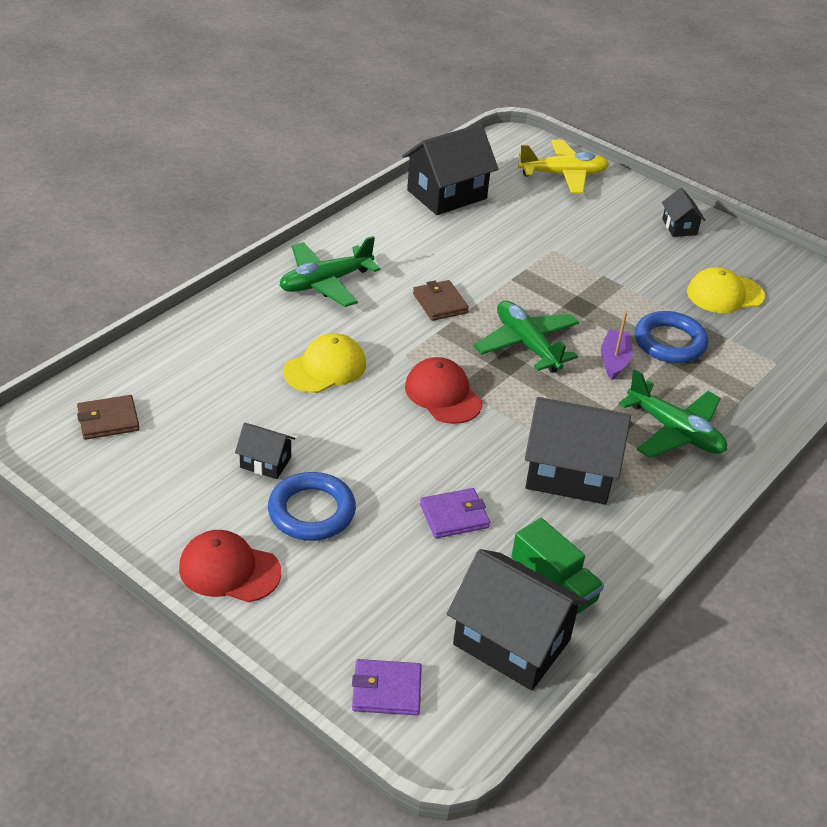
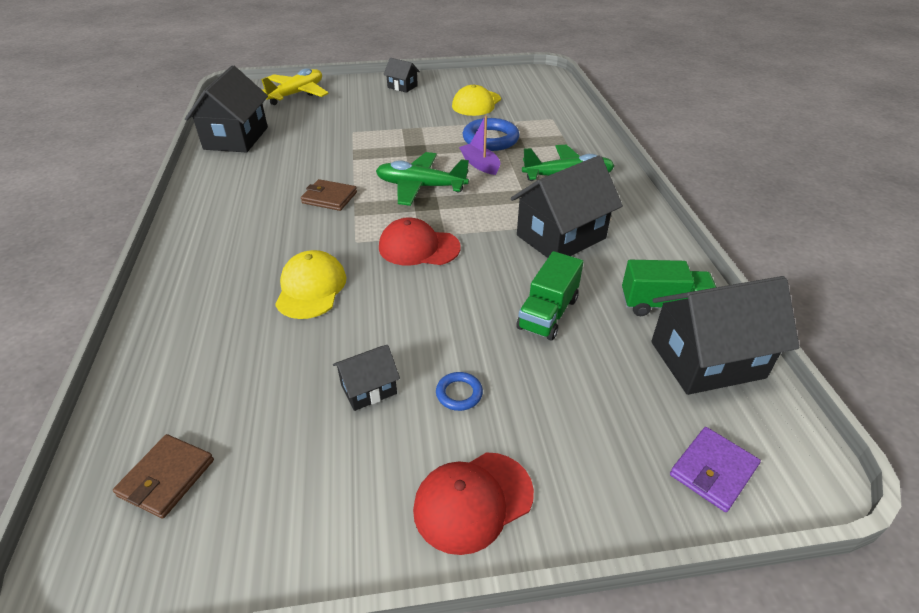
camera: 45 degrees left, 0 degrees up
(311, 511) = (459, 393): blue ring -> blue ring, size x0.49
(325, 282) = (224, 235): green plane -> none
(454, 516) = (548, 313): purple wallet -> green truck

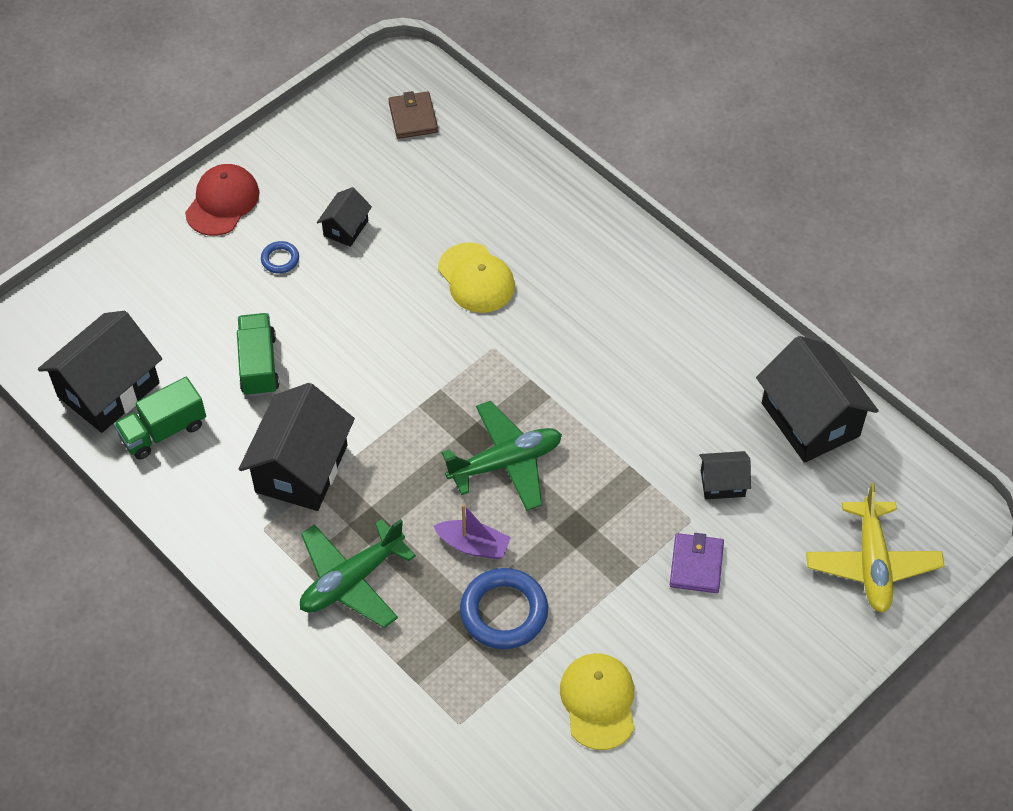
camera: 145 degrees right, 15 degrees up
(329, 198) = (582, 388): brown wallet -> none
(402, 87) = (751, 685): black house -> black house (722, 483)
(418, 247) = (428, 374): red cap -> none
(713, 471) = (81, 299): purple wallet -> purple wallet (696, 565)

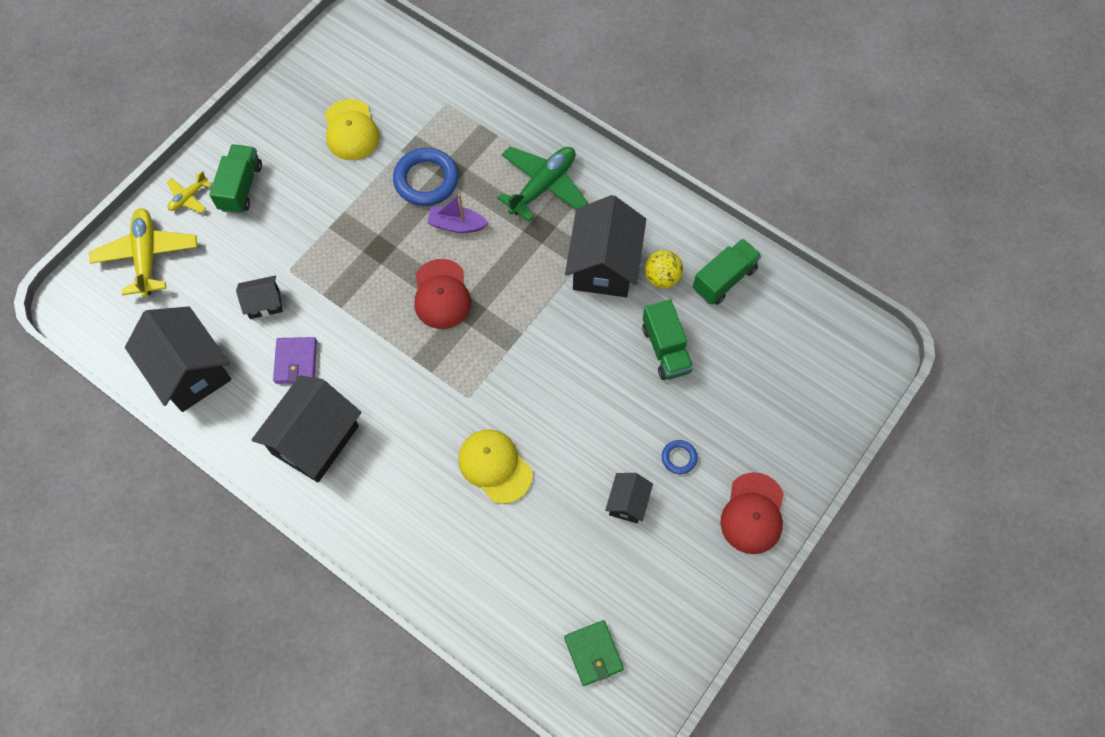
camera: 170 degrees right, 10 degrees up
(108, 390) = (782, 307): black house -> black house (315, 440)
(237, 443) = (662, 278): none -> yellow ball
(413, 117) = (593, 653): brown wallet -> green wallet
(506, 462) = (441, 294): green plane -> red cap
(696, 565) = (284, 235): purple wallet -> purple wallet (296, 362)
(753, 639) = (241, 187): none -> green truck
(823, 636) = (188, 197): none -> yellow plane

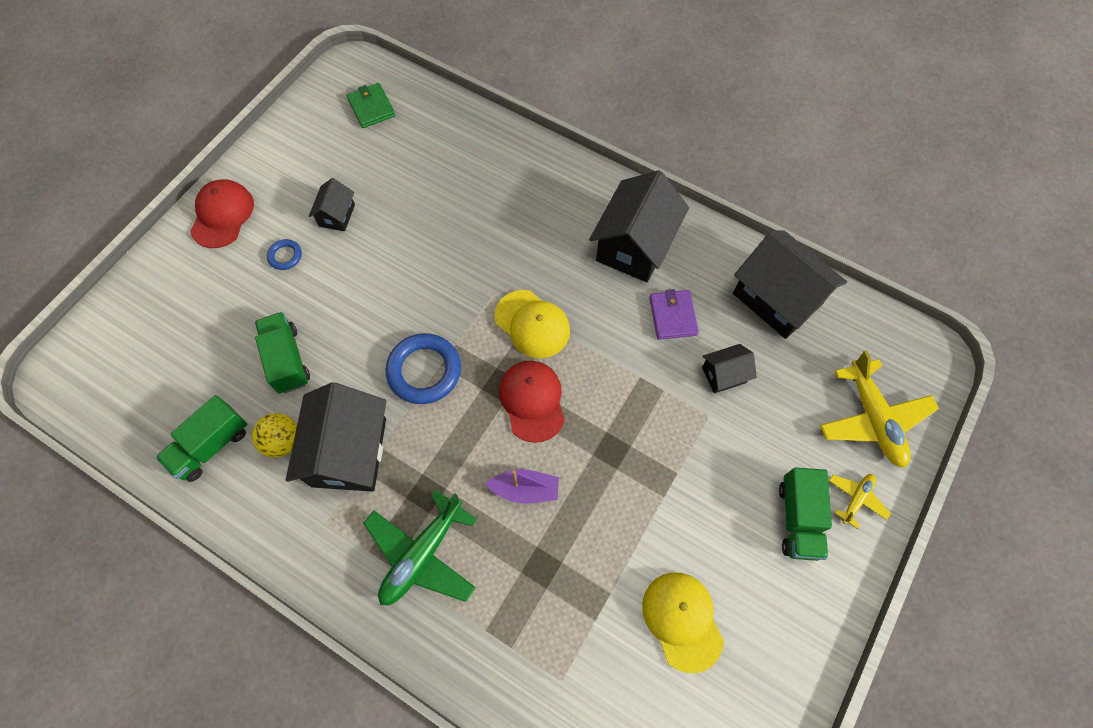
camera: 175 degrees right, 0 degrees up
(426, 180) = (571, 550): blue ring -> blue ring (424, 371)
(495, 466) = (461, 236): yellow cap -> yellow cap (532, 324)

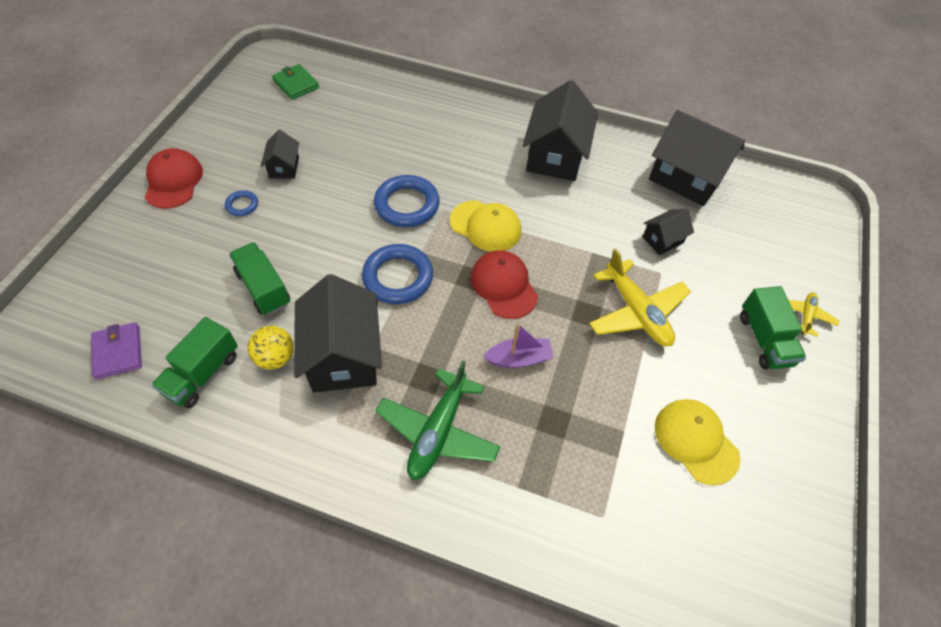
camera: 15 degrees left, 10 degrees down
(455, 283) = (407, 205): none -> blue ring
(672, 316) = (605, 203): purple wallet -> purple wallet (118, 352)
(872, 419) = (795, 253): yellow plane -> yellow plane (636, 312)

